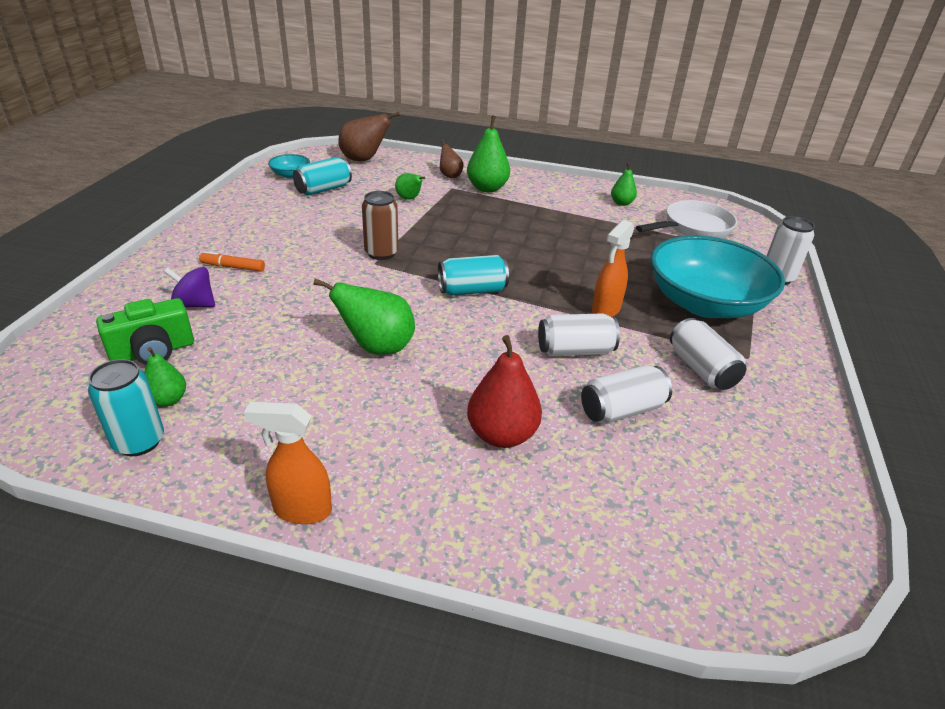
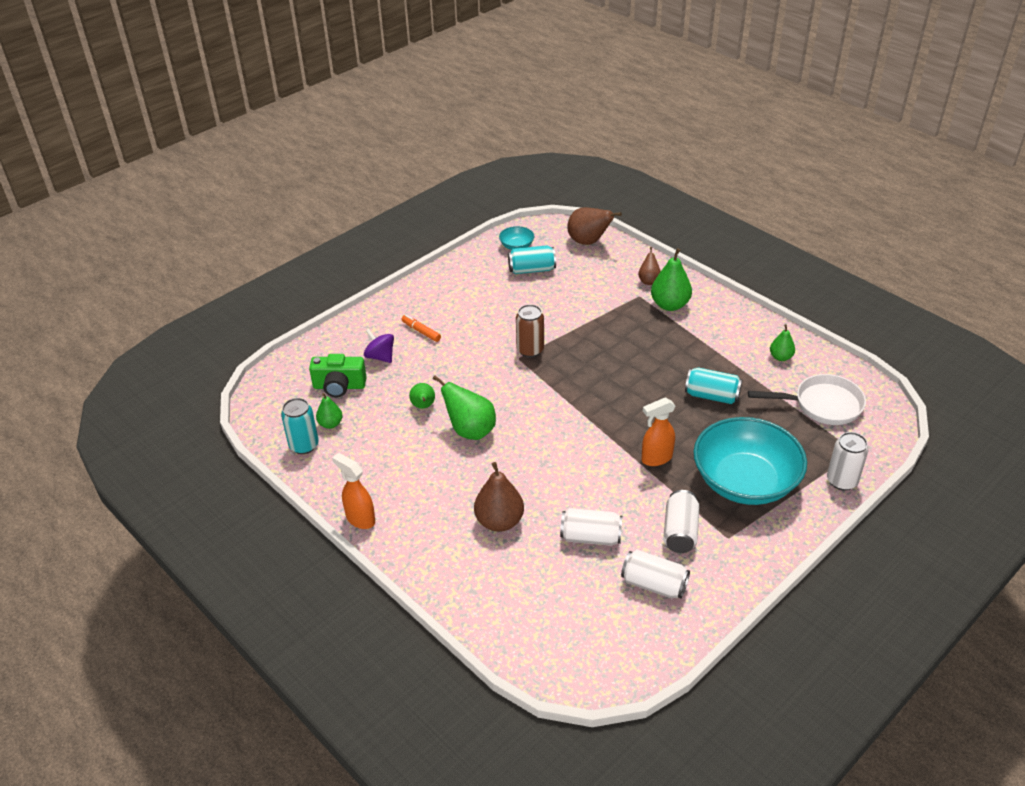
camera: 35 degrees right, 5 degrees up
(409, 199) = (593, 299): green pear -> green pear (423, 406)
(472, 290) = (570, 406): turquoise can -> turquoise can (712, 396)
(502, 435) = (499, 521): red pear -> brown pear
(575, 350) = (600, 482): white can -> white can (654, 584)

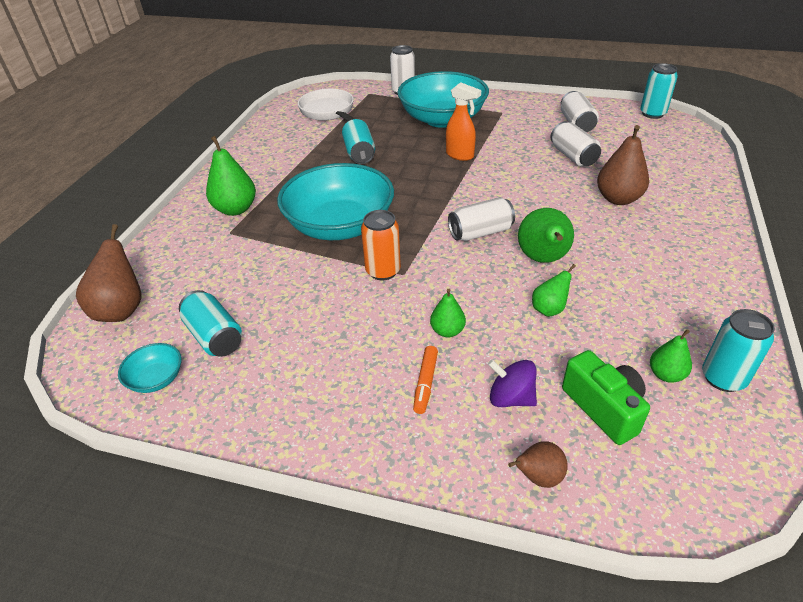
camera: 120 degrees left, 0 degrees up
(360, 519) = (732, 275): orange spray bottle -> none
(380, 357) = (511, 398): purple spinning top -> purple spinning top turned 105 degrees clockwise
(530, 350) = (383, 271): brown can -> orange can
(602, 348) = (340, 225): none -> turquoise bowl
(626, 673) = (652, 114): none -> turquoise can
(649, 281) = (195, 235): brown pear -> brown pear (538, 477)
(680, 532) = (520, 128): white can -> white can (480, 232)
(780, 357) = (281, 138): green pear -> green pear (447, 331)

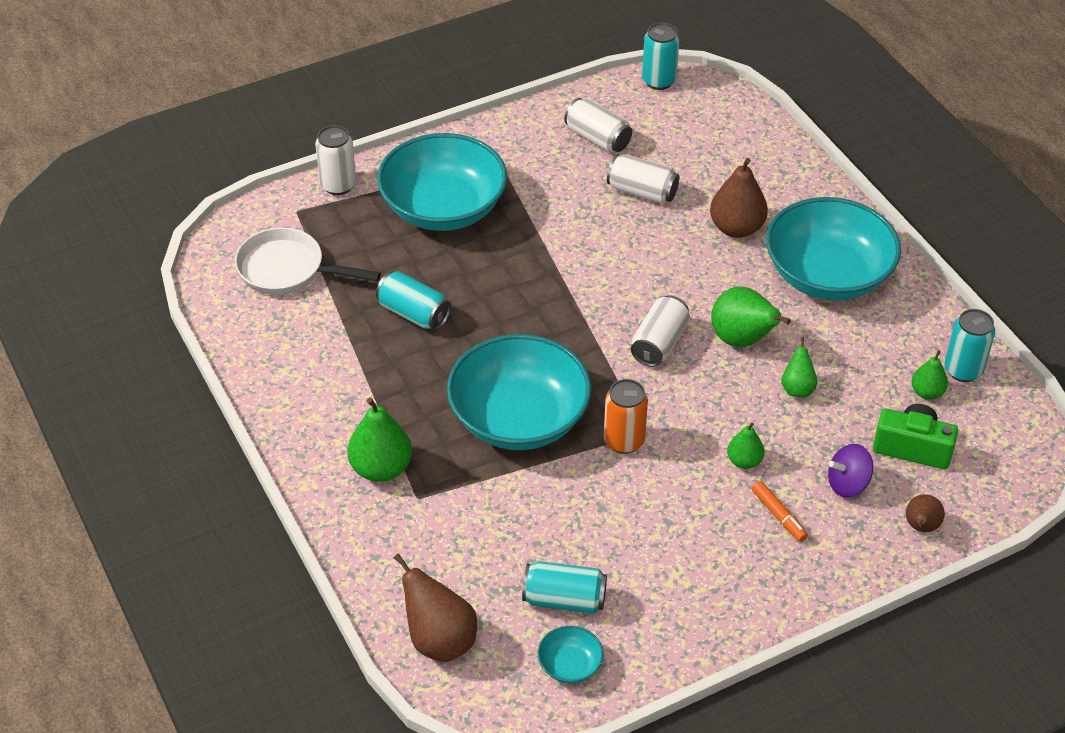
camera: 45 degrees left, 5 degrees up
(460, 155) = (528, 254): orange spray bottle -> none
(661, 254) = (827, 275): none -> turquoise bowl

